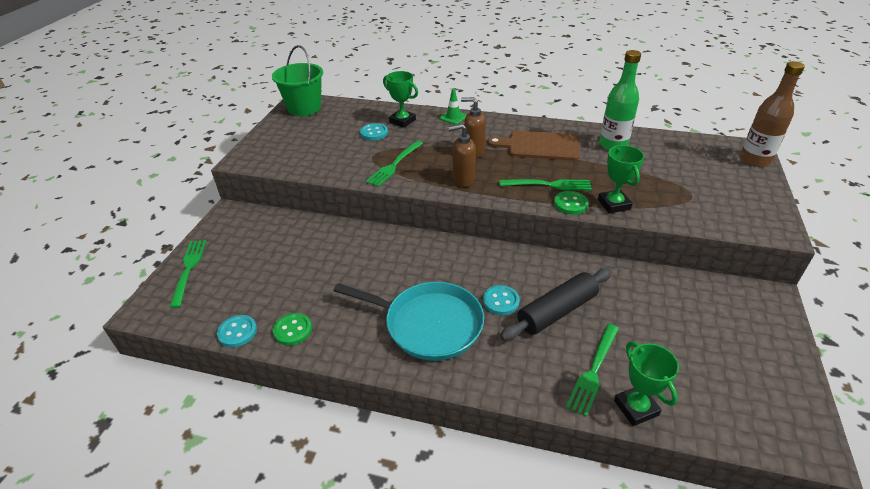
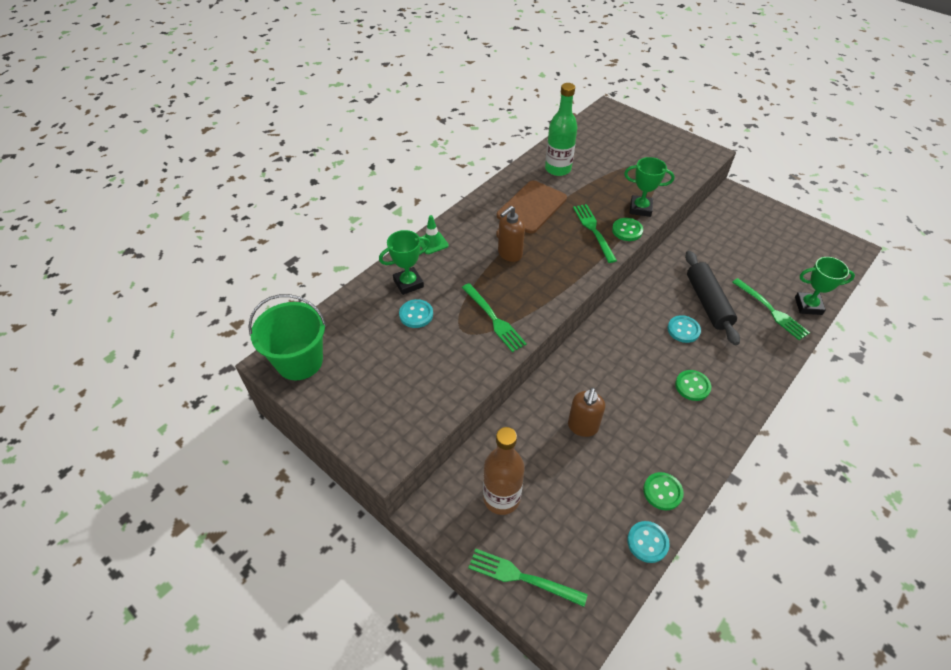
camera: 65 degrees left, 10 degrees up
(429, 324) = (692, 386): turquoise pan -> green button
(463, 180) = (553, 279): brown soap dispenser -> brown soap dispenser (582, 427)
(549, 185) = (593, 230): green fork -> green fork turned 45 degrees counterclockwise
(755, 160) = (624, 116): brown bottle -> brown bottle (501, 498)

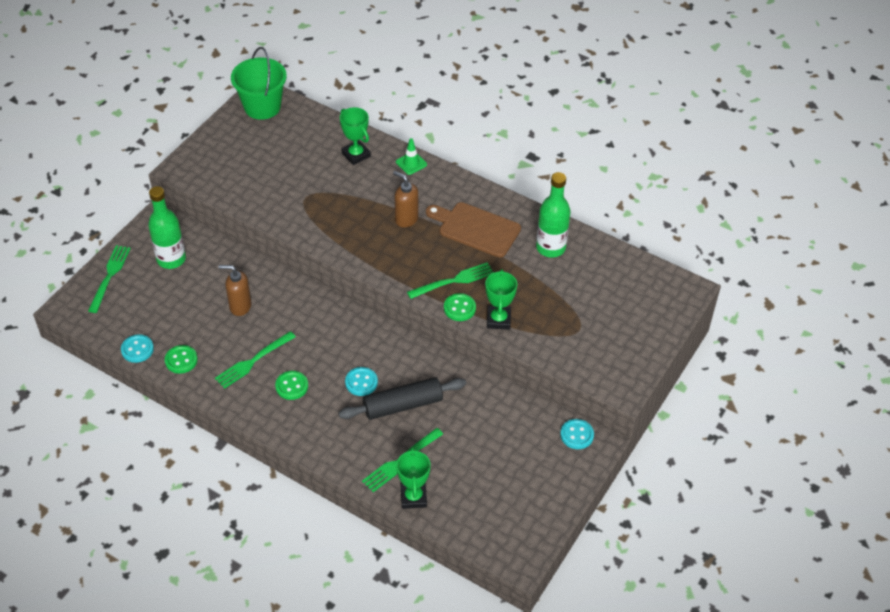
camera: 80 degrees right, 0 degrees up
(416, 314) = (319, 165): turquoise button -> turquoise button (577, 435)
(494, 319) = (321, 215): green fork -> green fork (253, 361)
(501, 498) = (171, 259): brown bottle -> green bottle

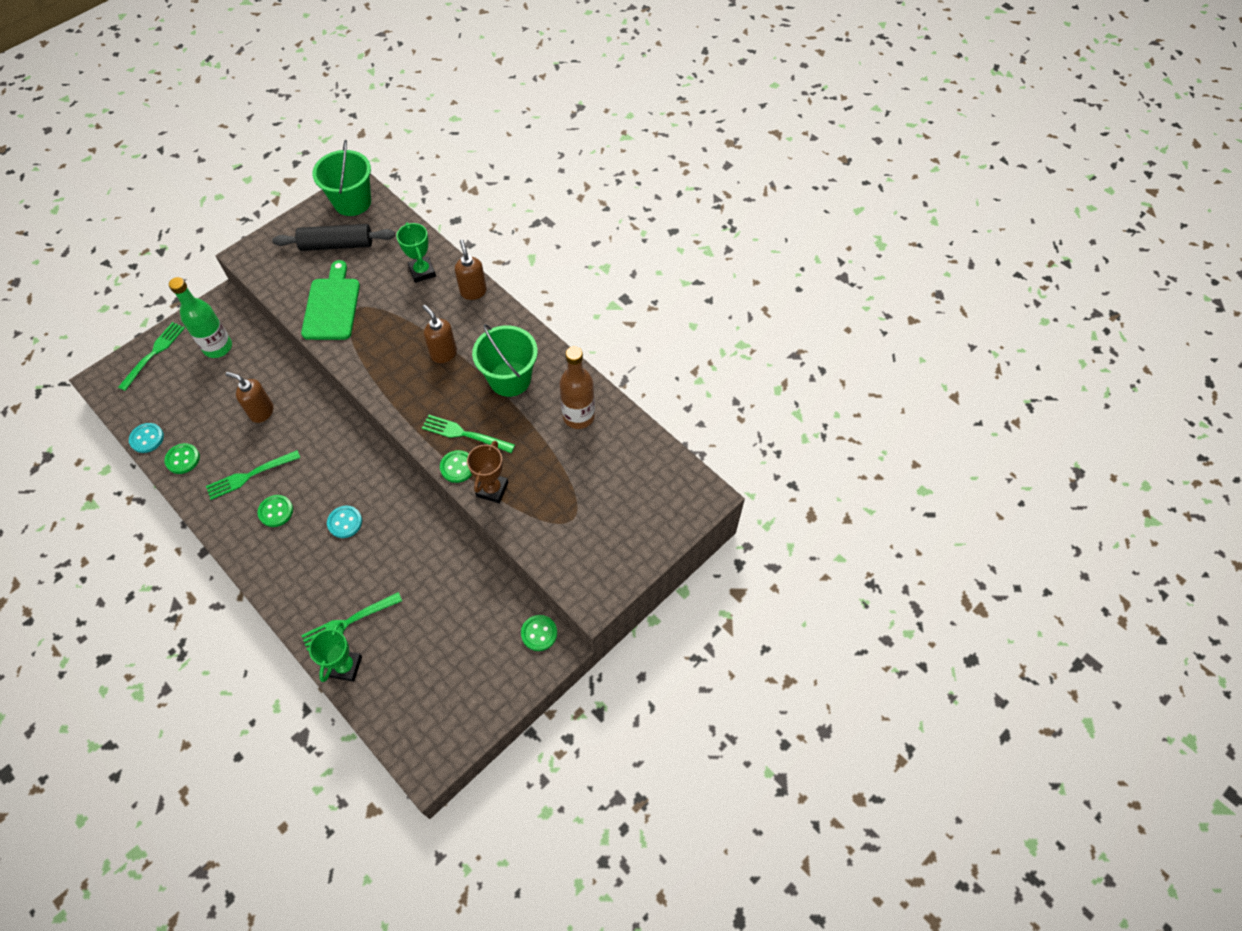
camera: 15 degrees right, 10 degrees up
(283, 198) = (332, 306): none -> green cutting board
(403, 405) = (376, 558): black rolling pin -> black rolling pin (337, 245)
(411, 163) = (473, 291): green traffic cone -> brown soap dispenser
(454, 281) = (464, 434): green fork -> green fork turned 150 degrees counterclockwise
(476, 229) = (510, 379): brown cutting board -> green bucket
(498, 320) = (492, 489): green trophy -> brown trophy
(550, 247) = (578, 416): green bottle -> brown bottle
(577, 435) = (539, 633): turquoise button -> green button

